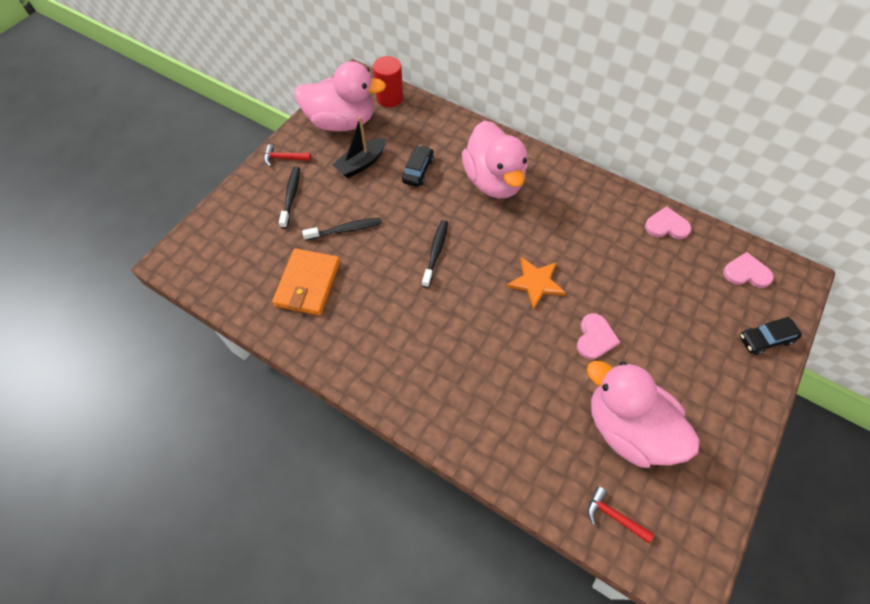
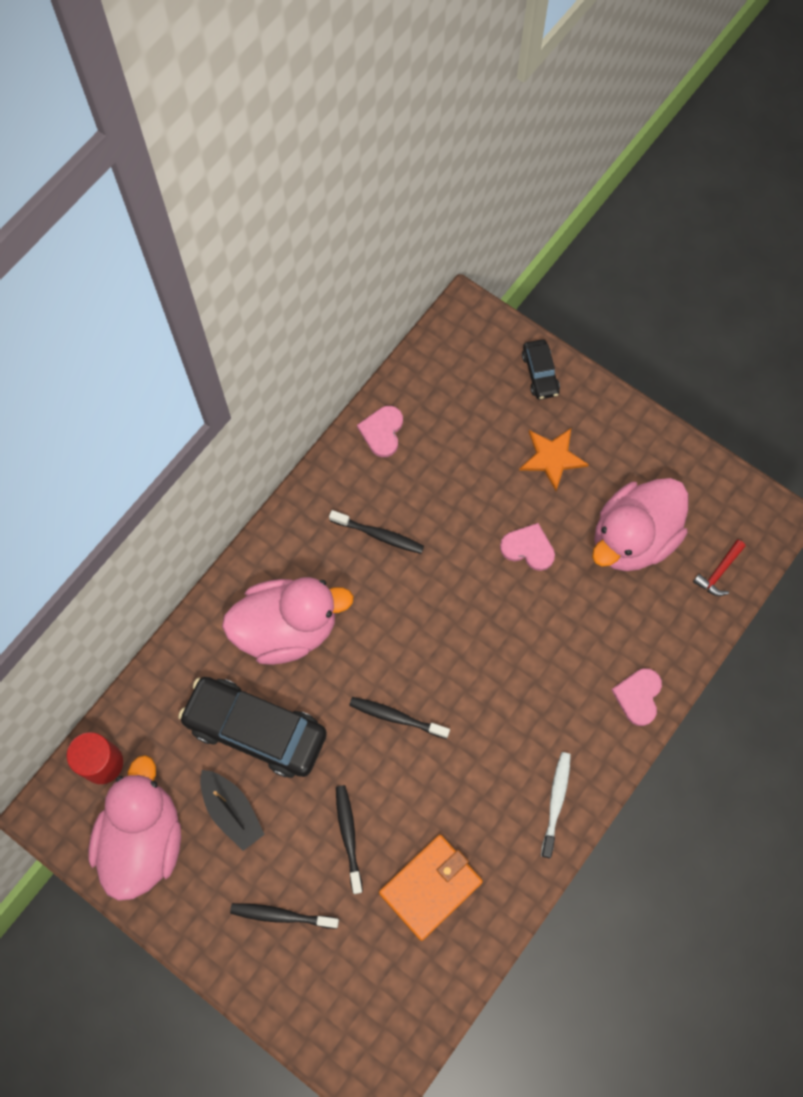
camera: 85 degrees left, 10 degrees up
(284, 158) = (206, 930): red hammer -> none
(308, 284) = (430, 887): orange wallet -> orange wallet turned 60 degrees counterclockwise
(376, 370) = (556, 801): none -> white toothbrush
(418, 170) = (255, 730): black car -> black car, size x2.05
(536, 283) = (451, 600): orange star -> orange star (552, 458)
(579, 230) = (379, 535): none -> black toothbrush
(746, 272) = (456, 365): pink heart -> pink heart (638, 696)

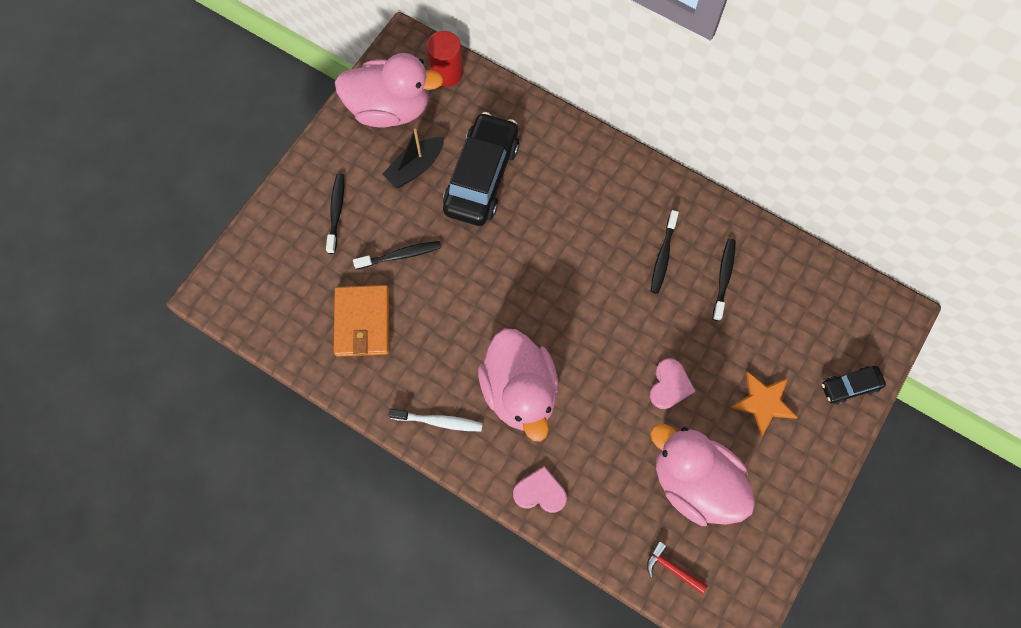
camera: 85 degrees right, 0 degrees up
(287, 628) = (569, 191): pink duck -> pink duck (520, 391)
(382, 431) = (762, 250): pink heart -> none
(396, 717) = (502, 283): black toothbrush -> black toothbrush (724, 278)
(430, 887) = (362, 322): orange wallet -> orange wallet turned 45 degrees clockwise

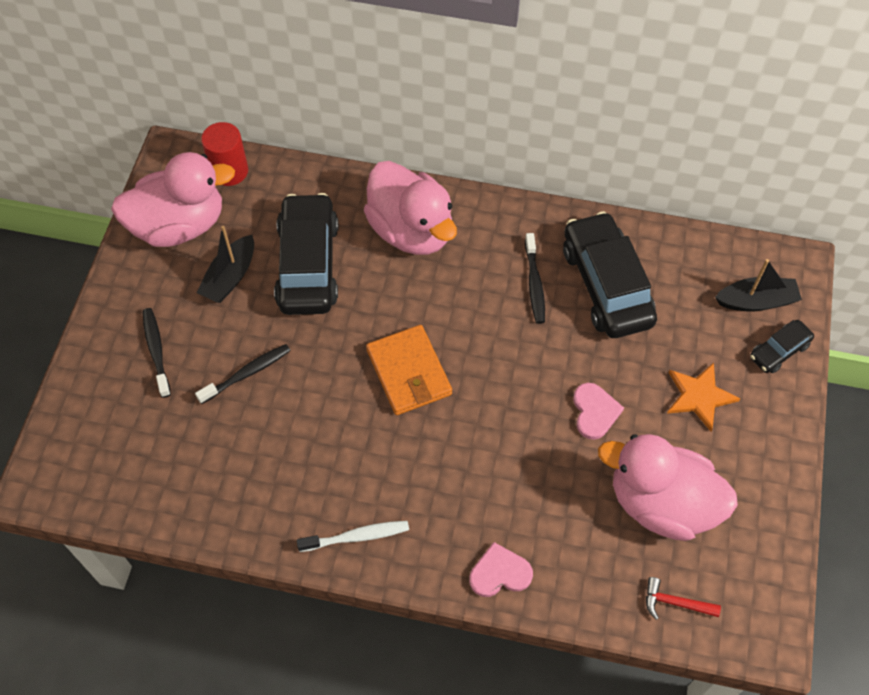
camera: 20 degrees left, 10 degrees down
(362, 322) = (229, 459): orange wallet -> orange wallet (409, 372)
(520, 391) = (435, 473): pink duck -> pink duck (411, 230)
(724, 278) = (606, 285): black toothbrush -> black car
(848, 335) = (756, 301): none -> black boat

